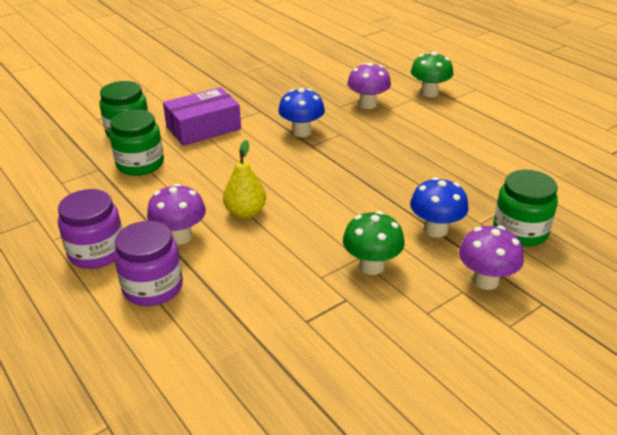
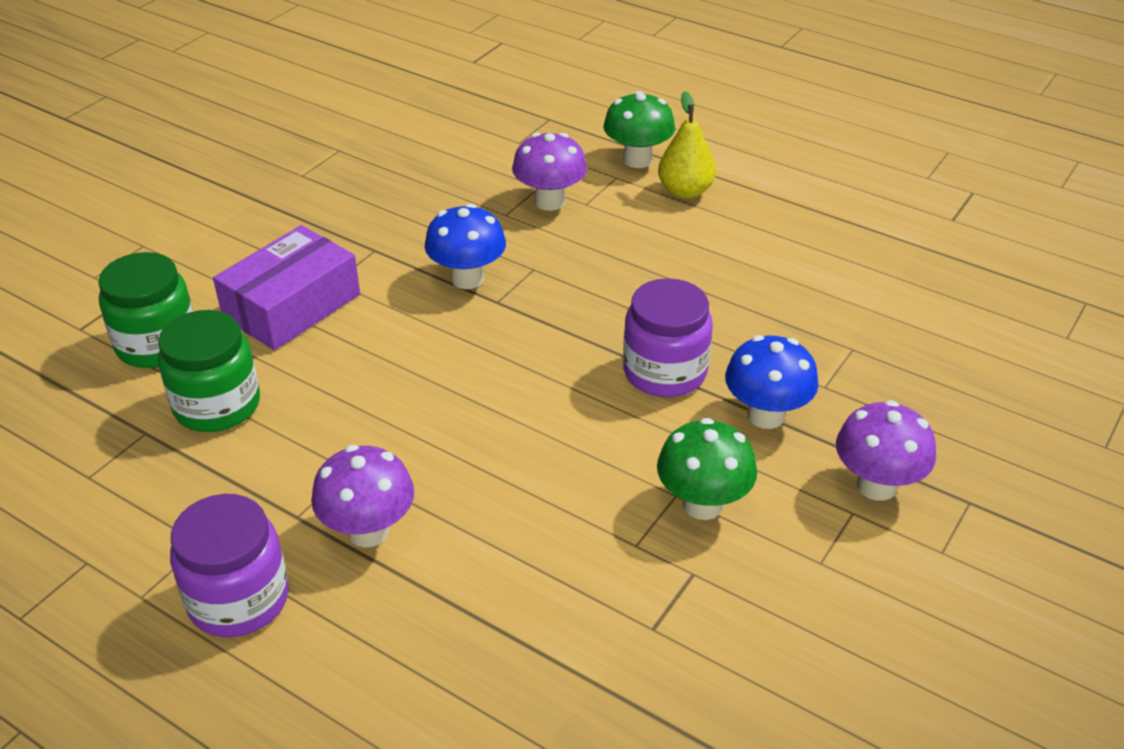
camera: 20 degrees left, 5 degrees up
(153, 287) = (375, 638): purple jar -> purple jar (665, 372)
(245, 212) = (455, 457): yellow pear -> yellow pear (685, 191)
(520, 231) = (886, 387): green jar -> none

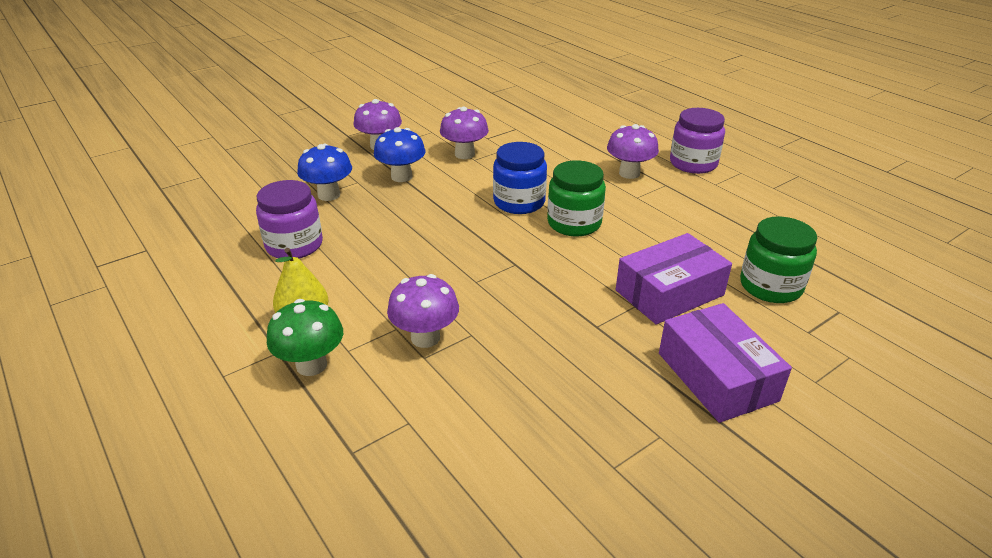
camera: 160 degrees left, 5 degrees down
(217, 405) = (717, 240): green jar -> green jar (574, 223)
(244, 229) = (717, 376): none -> purple box
(467, 278) = (529, 284): blue mushroom -> blue mushroom (329, 195)
(541, 407) = (519, 202): none -> blue jar
(665, 372) = (437, 204): purple jar -> purple jar (294, 245)
(702, 504) = (464, 154): green mushroom -> purple mushroom

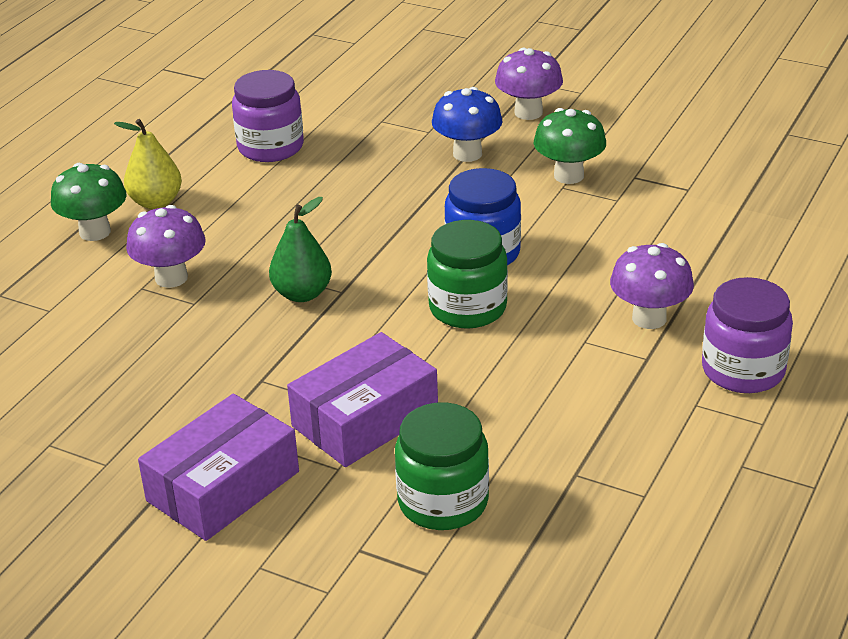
camera: 65 degrees right, 0 degrees up
(329, 195) = (383, 126): blue mushroom -> none
(464, 154) = (568, 175): purple mushroom -> green mushroom
(504, 281) = (302, 294): none -> green pear
(669, 293) = (365, 419): purple box -> purple box turned 75 degrees counterclockwise

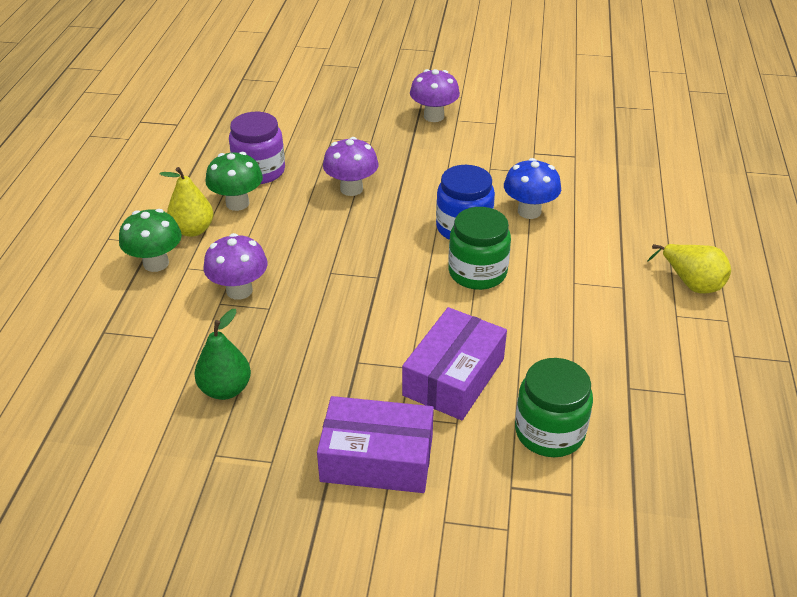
camera: 20 degrees left, 5 degrees up
(223, 486) = (377, 458): purple box -> purple box turned 75 degrees clockwise
(302, 294) = (349, 284): green pear -> green pear (225, 389)
(467, 154) = (408, 154): blue mushroom -> blue mushroom (529, 211)
(568, 175) = (489, 159): green mushroom -> green mushroom (237, 203)
(649, 318) = (607, 256): purple mushroom -> purple mushroom (351, 189)
(743, 370) = (691, 283): purple jar -> yellow pear

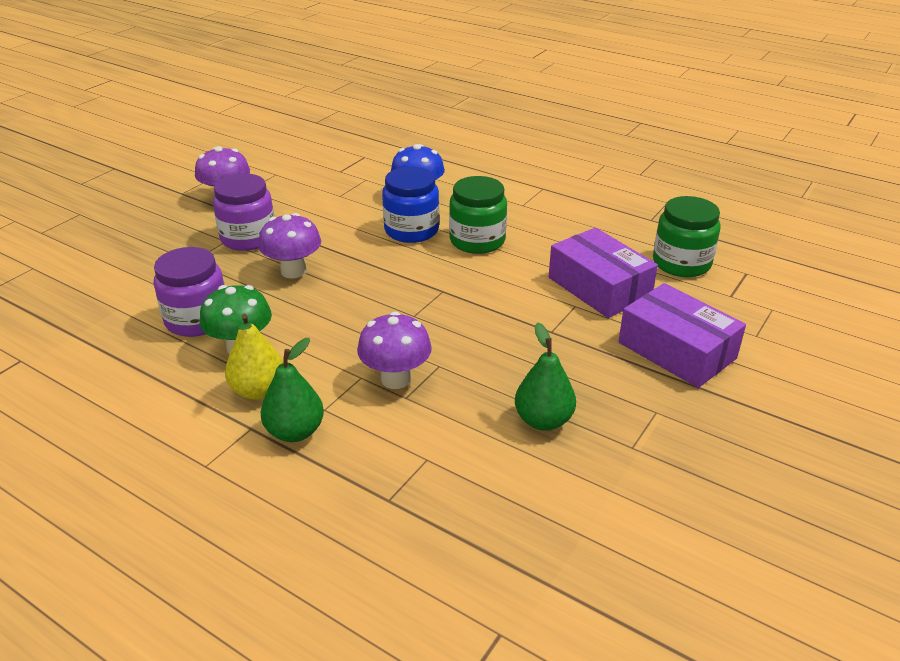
camera: 65 degrees left, 5 degrees down
(156, 263) = (295, 432): green mushroom -> green pear
(377, 458) = (676, 350): purple box -> purple box turned 75 degrees counterclockwise
(383, 150) = (248, 238): none -> purple jar
(691, 283) = (557, 164): yellow pear -> none

